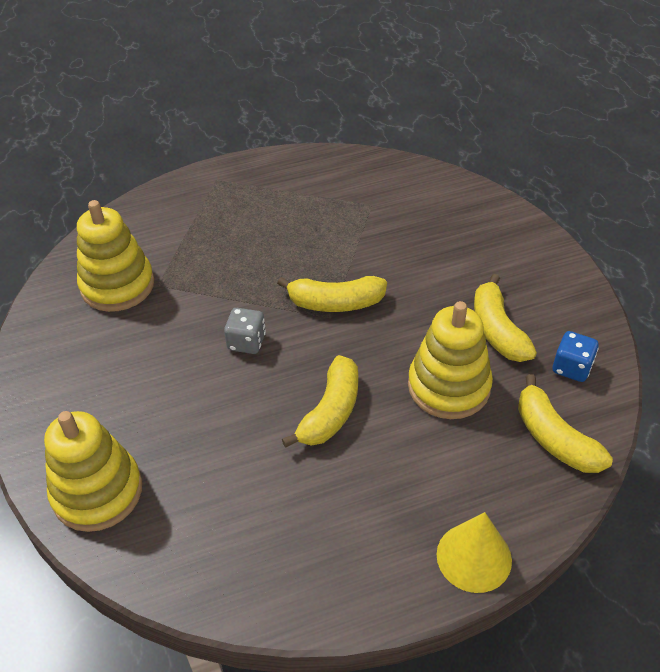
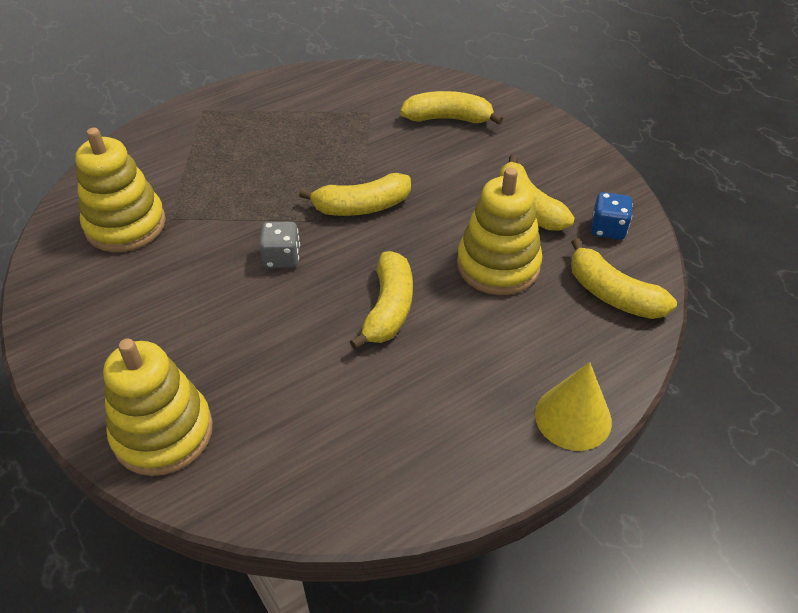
camera: 15 degrees left, 0 degrees up
(446, 223) = (448, 118): none -> yellow banana

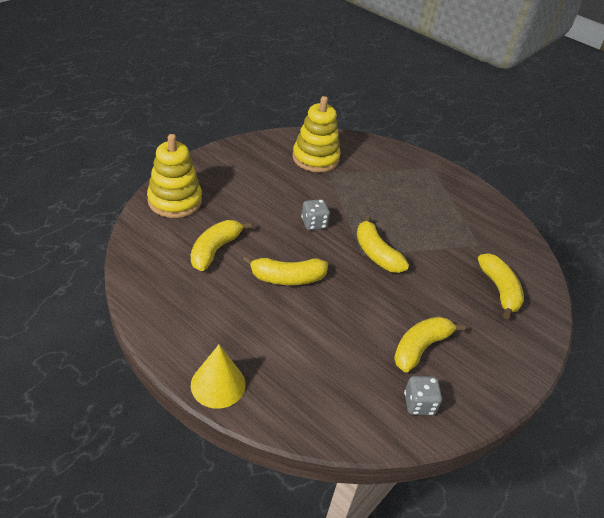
camera: 70 degrees right, 5 degrees down
(498, 265) = (349, 333): yellow stacking toy -> none
(608, 229) = (419, 404): blue dice -> grey dice
(613, 294) = (344, 408): yellow banana -> yellow banana (215, 250)

